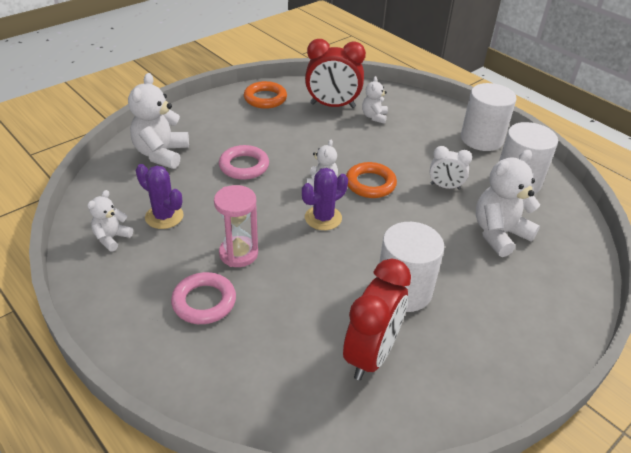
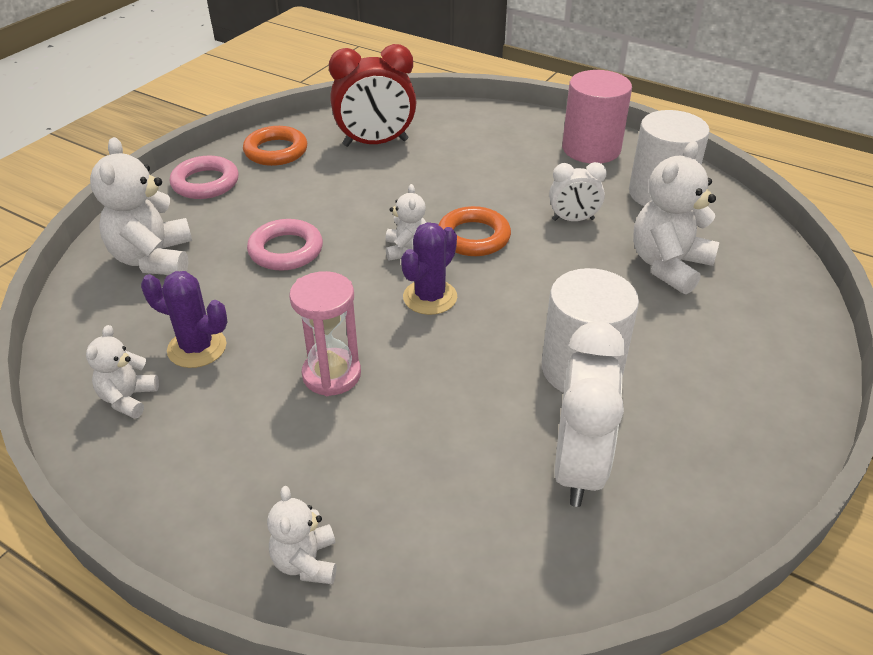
camera: 15 degrees left, 0 degrees up
(204, 302) = (311, 456): pink ring -> pink ring (205, 183)
(371, 355) = (578, 467): red clock -> white clock
(374, 117) = (439, 147): white teddy bear -> white teddy bear (306, 562)
(481, 139) = (591, 149): white cylinder -> pink cylinder

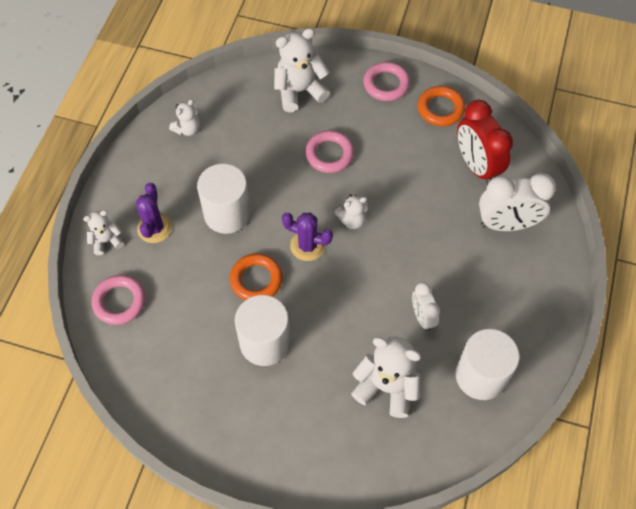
camera: 75 degrees right, 20 degrees up
(128, 398) = (187, 129): white teddy bear -> white teddy bear turned 135 degrees clockwise
(197, 348) = (231, 143): purple cactus -> purple cactus (154, 228)
(331, 375) = (227, 213): pink hourglass -> white cylinder
(453, 558) = (119, 302): none -> pink ring
(473, 237) = (379, 257): orange ring -> orange ring (256, 280)
(578, 467) = (187, 350): white clock -> white clock (507, 224)
(591, 149) = (530, 317): pink cylinder -> none

